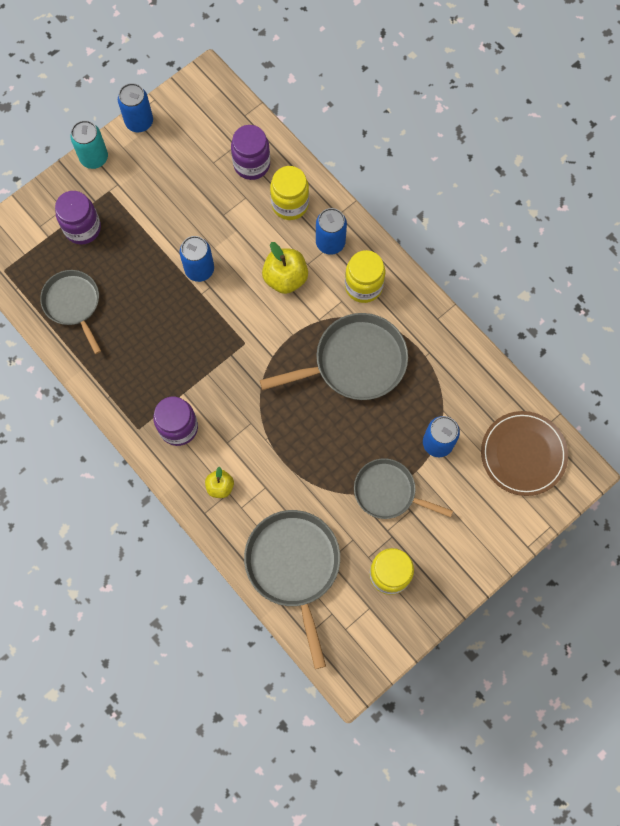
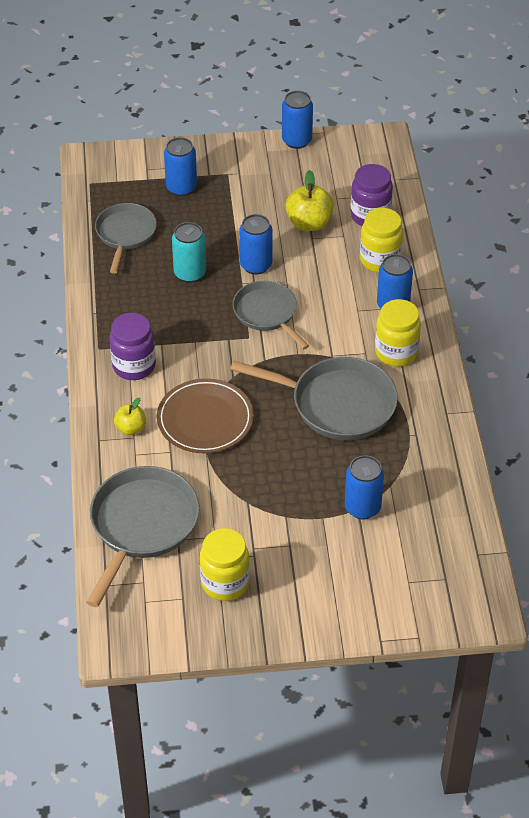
camera: 35 degrees right, 25 degrees down
(82, 228) = (181, 188): purple jar -> blue can
(94, 158) = (235, 146): turquoise can -> turquoise can (190, 273)
(285, 278) = (328, 310): yellow apple -> yellow apple (309, 223)
(388, 492) = (281, 518): grey pan -> grey pan (267, 313)
(523, 454) = (440, 563): brown plate -> brown plate (205, 419)

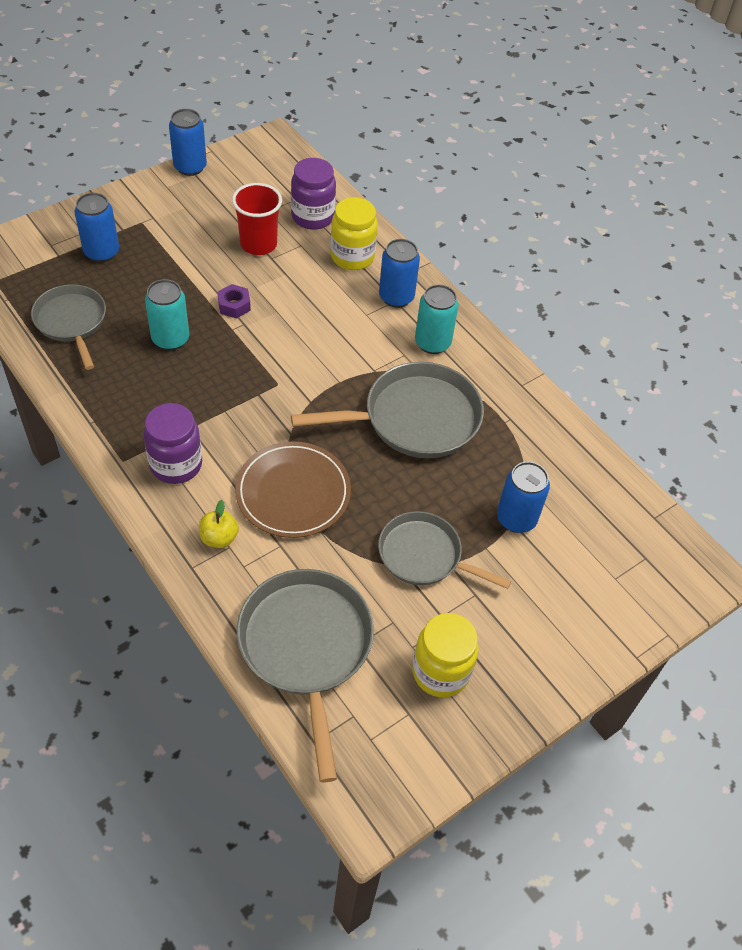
camera: 35 degrees left, 5 degrees up
(256, 265) = (234, 305): blue can -> purple nut
(267, 313) = (280, 351): grey pan -> grey pan (424, 555)
(309, 223) = (258, 244): yellow apple -> red cup
(396, 352) = (432, 343): yellow jar -> turquoise can

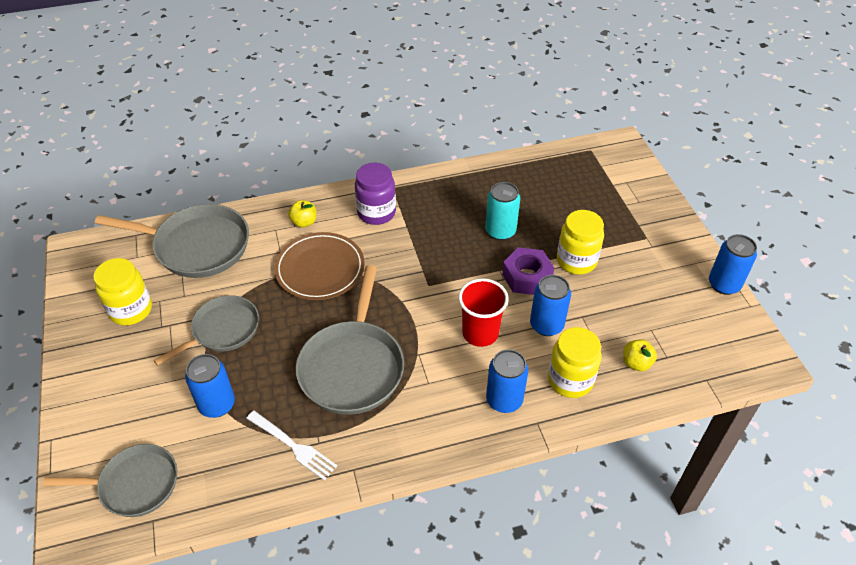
camera: 115 degrees right, 5 degrees down
(72, 322) = (535, 182): grey pan -> grey pan (134, 484)
(101, 252) = (611, 208): blue can -> blue can (546, 325)
(195, 271) = (576, 261): none -> yellow jar
(234, 305) = (527, 277): purple nut -> purple nut, size x1.60
(258, 244) = (603, 311): red cup -> red cup (480, 333)
(312, 217) = (636, 363): purple jar -> yellow apple
(432, 343) = (434, 411): turquoise can -> none
(525, 437) = (293, 446): none -> white fork

